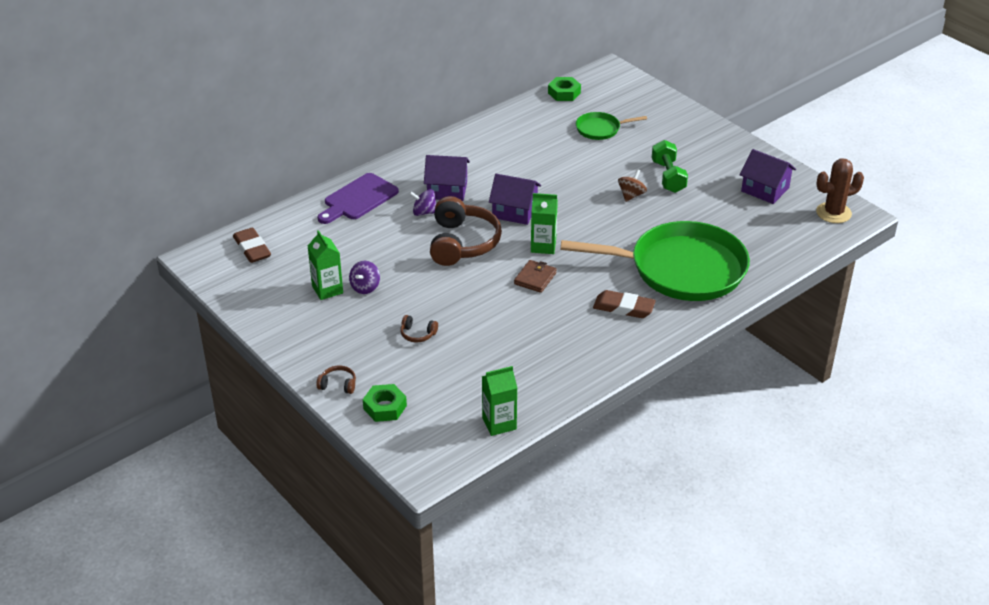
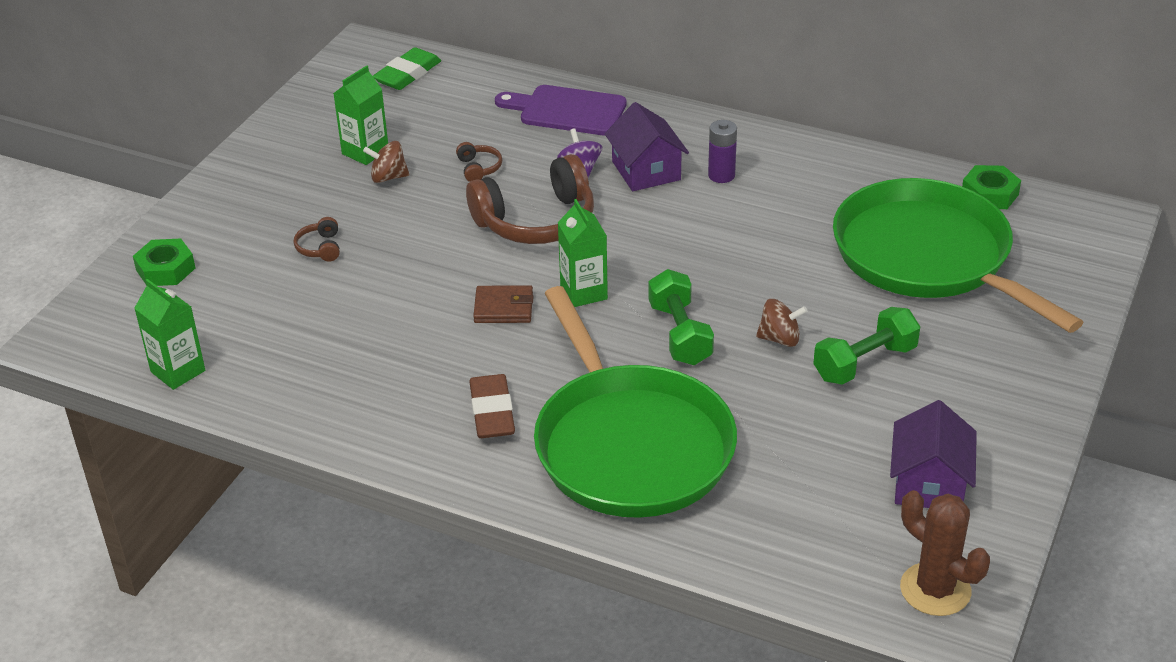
camera: 65 degrees right, 0 degrees up
(252, 249) = (407, 74): brown eraser -> green eraser
(338, 385) = (190, 221): brown headphones -> brown headphones (478, 168)
(365, 287) = (388, 177): purple spinning top -> brown spinning top
(475, 166) = (721, 175): none -> purple battery
(514, 211) = (645, 242): purple house -> none
(600, 129) = (928, 257): green pan -> green pan, size x2.28
(604, 225) = (680, 334): none -> green dumbbell

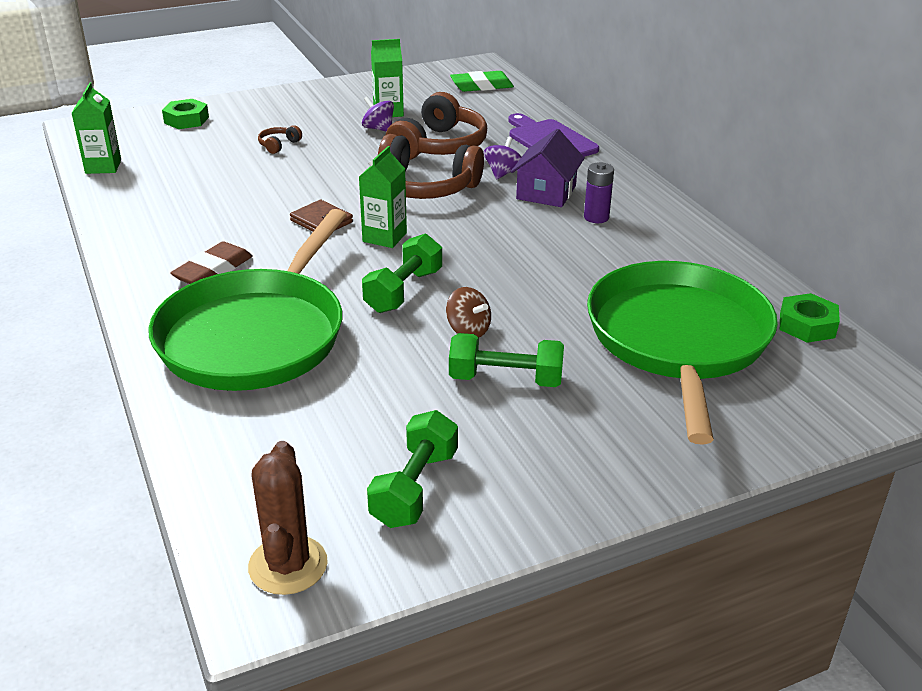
camera: 40 degrees right, 5 degrees down
(388, 177) = (378, 129): brown spinning top -> purple spinning top
(478, 168) = (439, 146): brown headphones -> brown headphones, size x2.37
(929, 483) = (415, 488): purple house -> green dumbbell

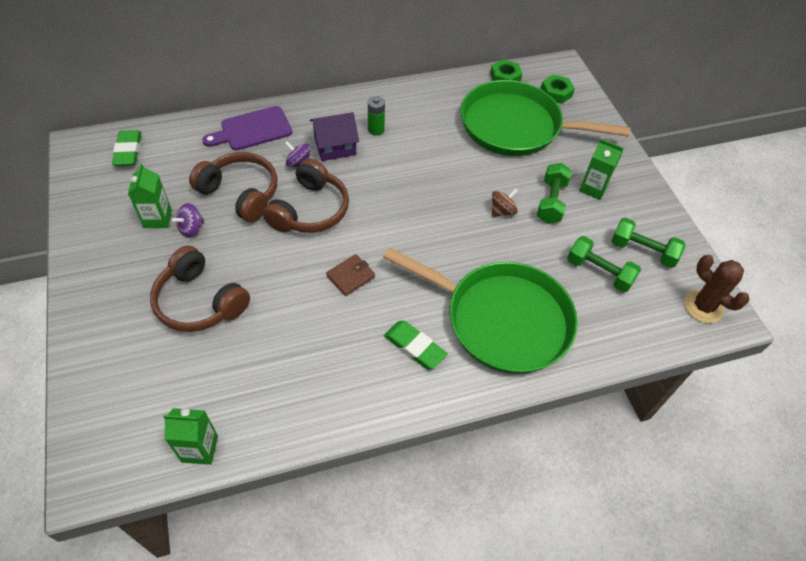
camera: 85 degrees left, 20 degrees up
(186, 120) = (109, 380): green nut -> green nut (556, 93)
(213, 271) = (414, 347): brown eraser -> green eraser
(278, 145) = (200, 301): brown headphones -> brown headphones, size x2.37
(288, 565) = (703, 306): brown cactus -> brown cactus turned 45 degrees clockwise
(384, 237) = (382, 241): green carton -> green carton (593, 188)
(403, 291) = (455, 237): green dumbbell -> green dumbbell (599, 272)
(546, 192) = (335, 146): purple house -> purple house turned 45 degrees counterclockwise
(596, 217) = (376, 129): purple battery -> green battery

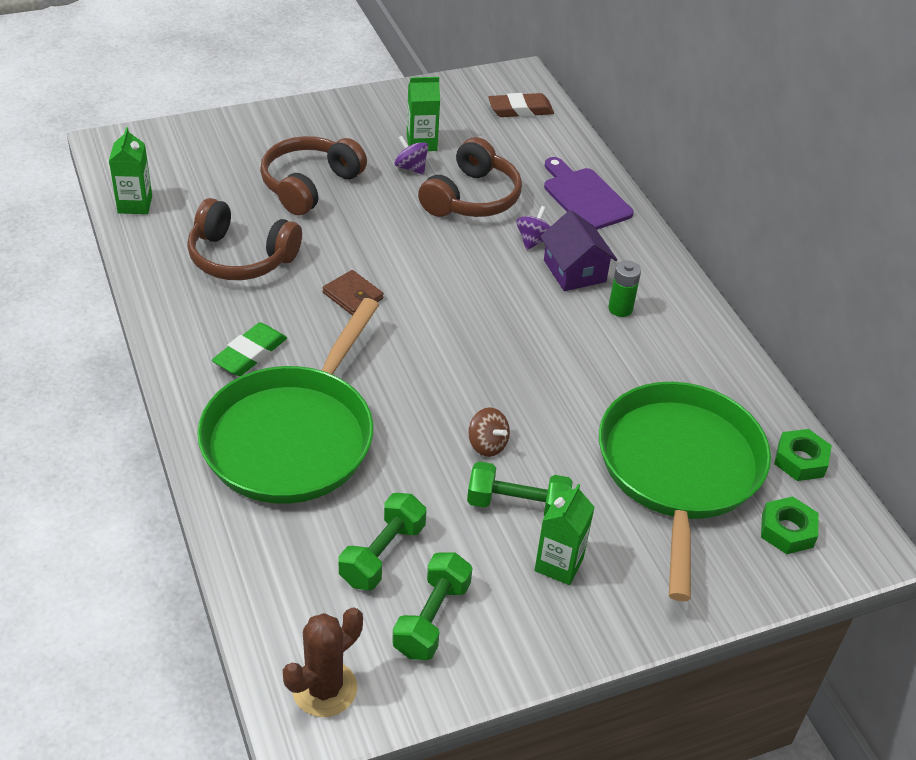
camera: 85 degrees right, 10 degrees down
(128, 151) = (520, 110): green eraser -> brown eraser
(310, 210) = (455, 256): brown headphones -> brown headphones (240, 257)

